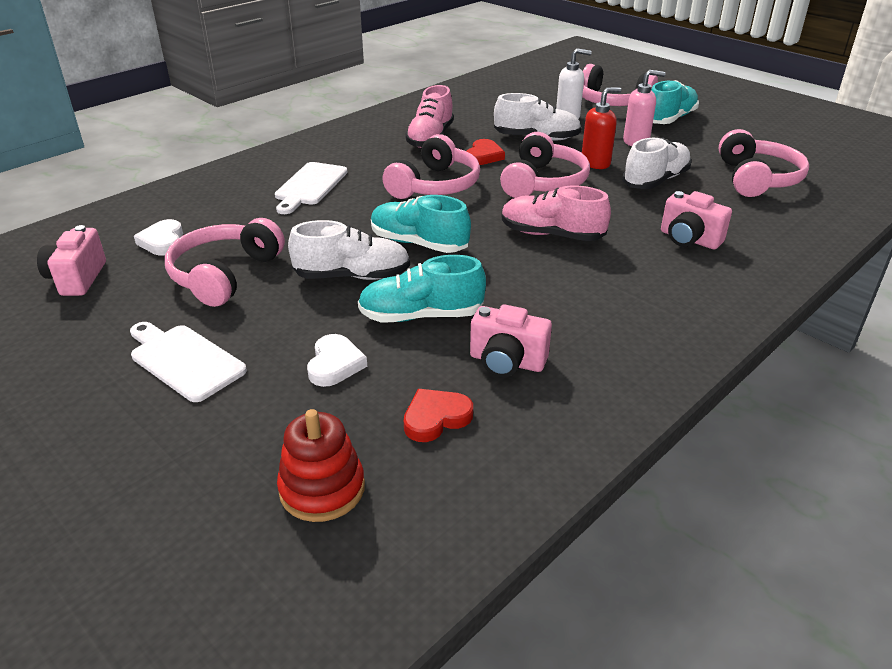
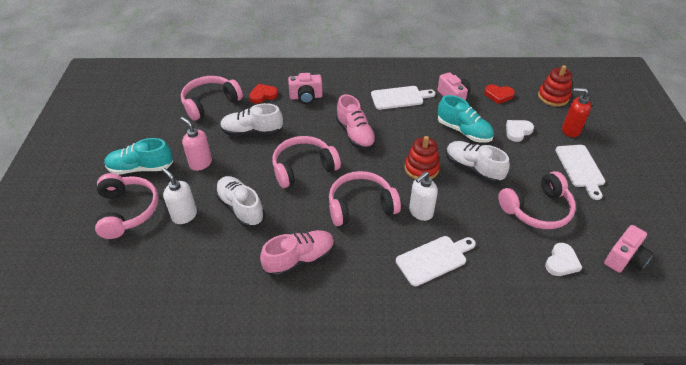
camera: 135 degrees left, 10 degrees up
(366, 208) = (420, 212): none -> white soap dispenser
(419, 243) = (421, 168): turquoise shoe -> red stacking toy
(484, 156) = (297, 213): red heart -> red heart (263, 95)
(582, 310) = (399, 97): none -> white cutting board
(595, 163) = (253, 163): red soap dispenser -> red soap dispenser (570, 130)
(689, 239) = (306, 97): pink camera -> pink camera turned 90 degrees clockwise

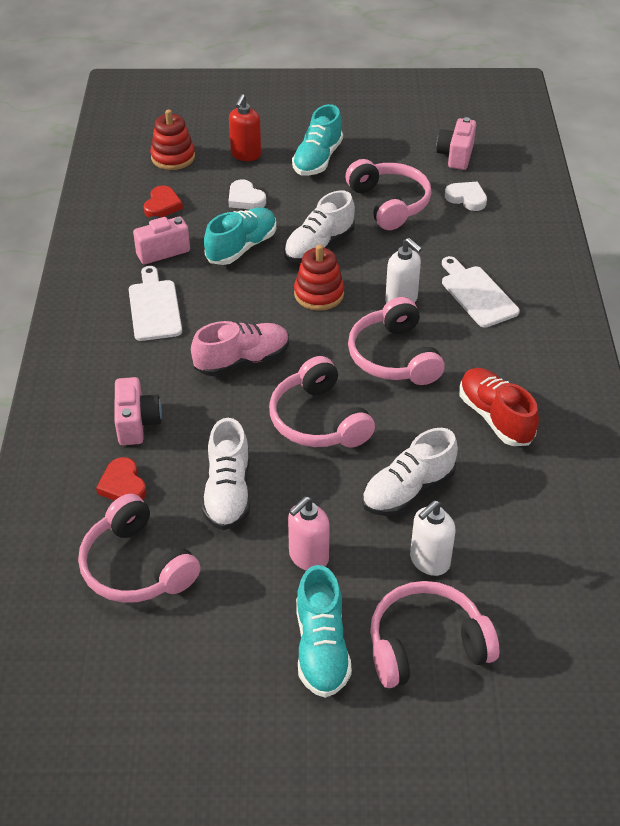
camera: 90 degrees left, 0 degrees up
(299, 259) = (495, 417): pink shoe -> red shoe
(580, 168) = (317, 159): white cutting board -> turquoise shoe
(624, 259) = (456, 156): pink camera -> pink camera turned 120 degrees counterclockwise

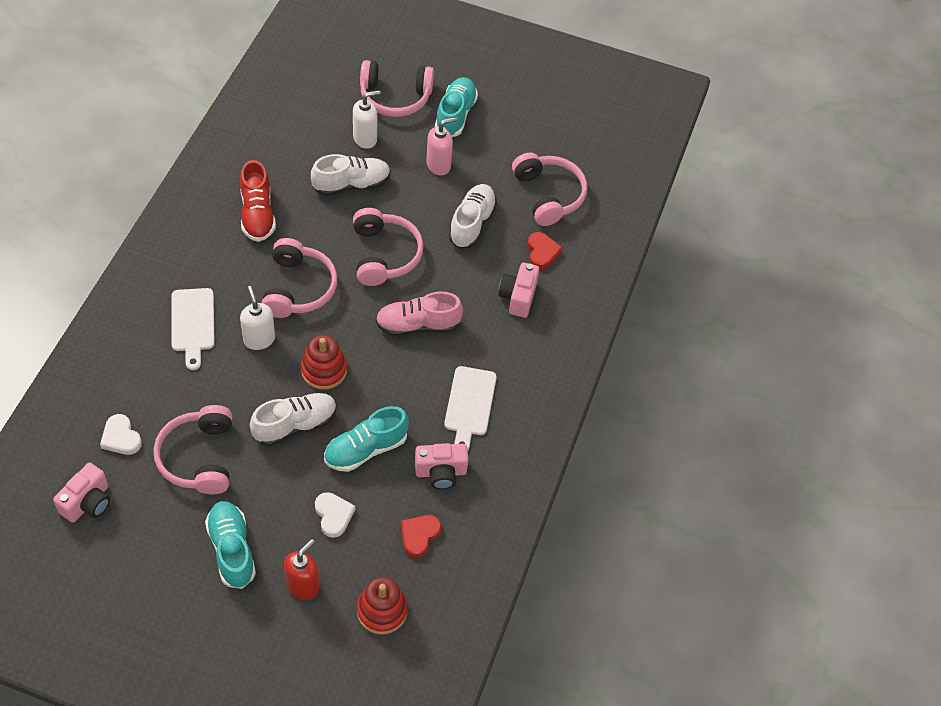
camera: 165 degrees left, 10 degrees up
(317, 159) = (232, 550): turquoise shoe -> turquoise shoe turned 60 degrees counterclockwise

